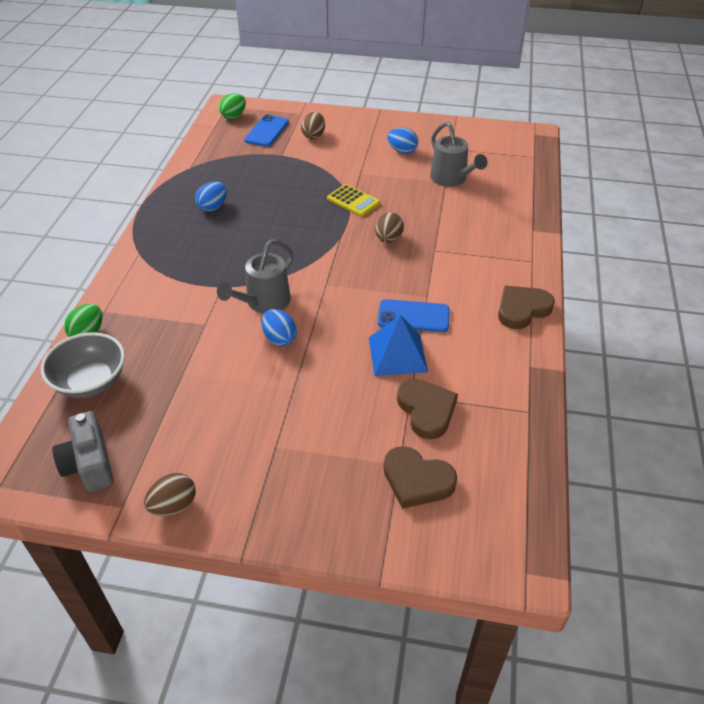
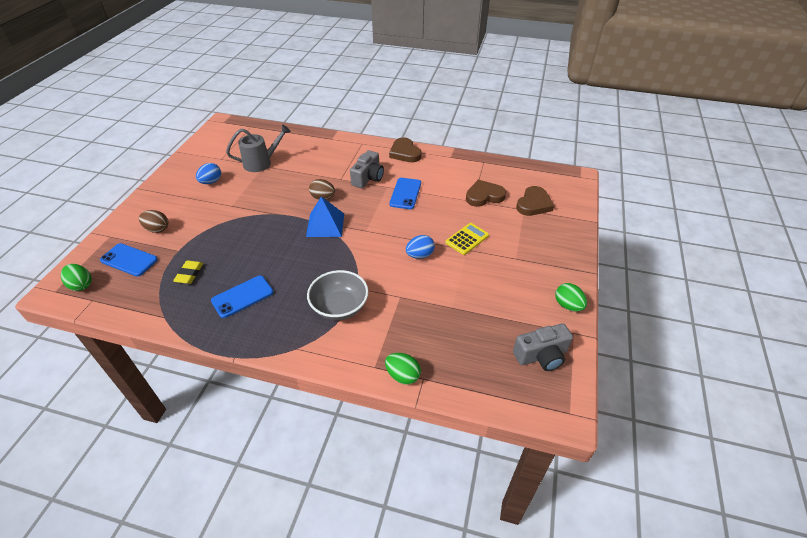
camera: 85 degrees left, 0 degrees up
(90, 381) = (460, 365): grey bowl -> grey bowl (339, 307)
(173, 505) = (568, 305): brown egg -> green egg
(213, 207) = (242, 296): blue egg -> blue phone
(246, 169) = (189, 274): none -> yellow eraser
(263, 303) = (381, 263): grey watering can -> none
(353, 201) = (269, 211): yellow calculator -> yellow calculator (467, 239)
(397, 354) = (439, 203): blue pyramid -> blue pyramid (325, 225)
(442, 275) = (368, 178): none -> grey camera

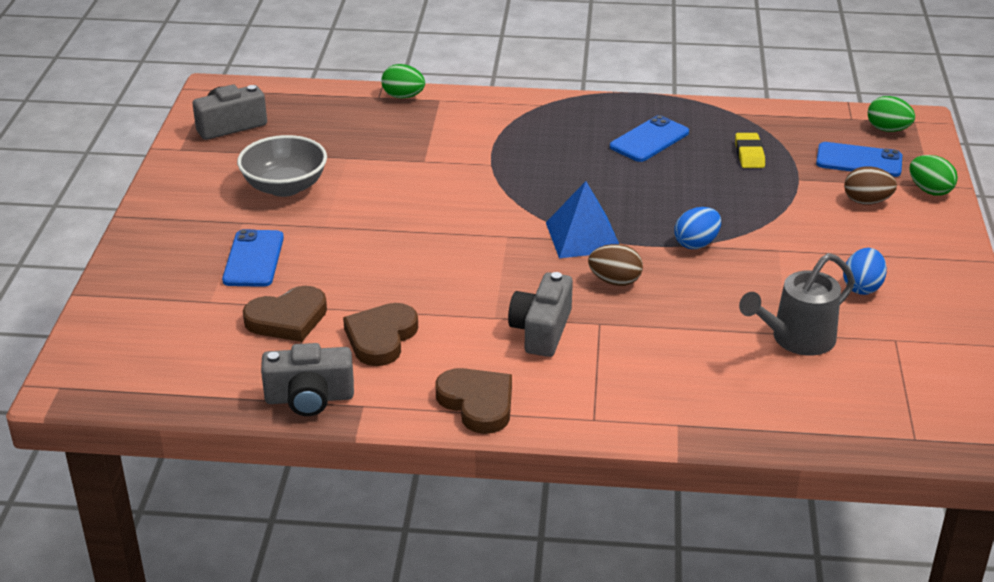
camera: 170 degrees right, 10 degrees down
(339, 307) = (506, 142): grey bowl -> grey bowl (285, 187)
(405, 193) = (452, 306): blue phone -> blue phone (253, 259)
(420, 255) = (404, 210): blue egg -> blue egg (696, 244)
(467, 239) = (324, 240): yellow calculator -> none
(472, 161) = (309, 398): none -> grey camera
(533, 204) = (187, 313): brown heart -> brown heart (381, 338)
(568, 305) = (176, 174): green egg -> green egg (930, 190)

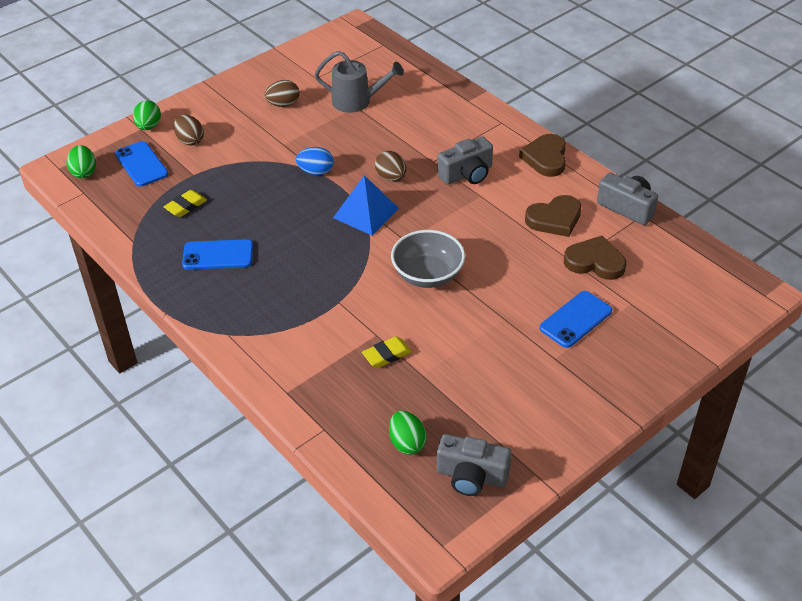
camera: 135 degrees left, 10 degrees up
(285, 187) = (495, 373): grey bowl -> grey bowl (427, 275)
(395, 153) = (387, 355): none -> yellow eraser
(403, 96) = (306, 415): green egg -> green egg (407, 443)
(862, 287) = (283, 104): blue egg -> brown egg

